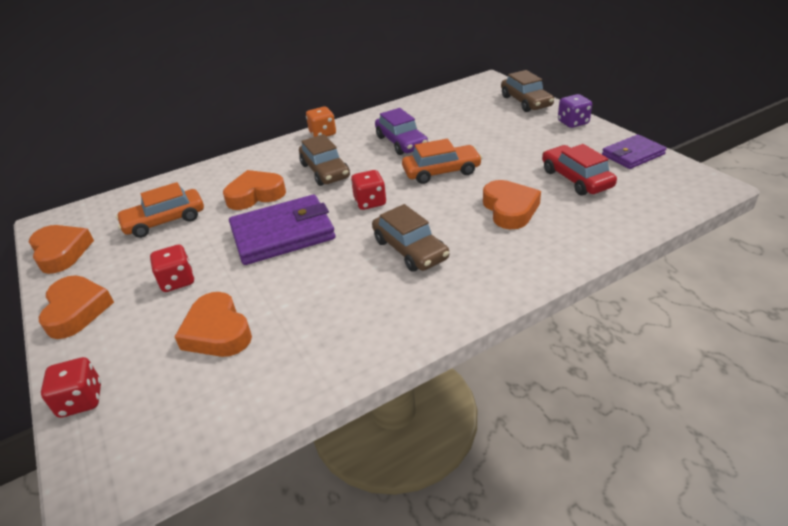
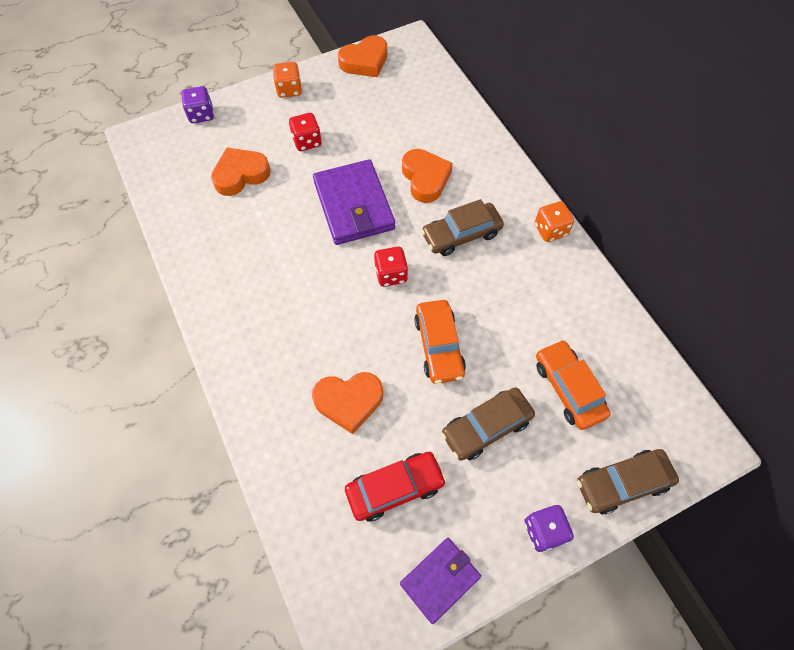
camera: 90 degrees right, 25 degrees up
(77, 311) = (289, 90): orange heart -> orange dice
(81, 400) = (201, 115): red dice -> purple dice
(165, 221) = (395, 117): orange car -> orange car (568, 388)
(401, 142) = (516, 310): purple car -> none
(410, 249) = (304, 304): brown car -> brown car (486, 427)
(633, 155) = (440, 580): purple wallet -> purple wallet turned 75 degrees clockwise

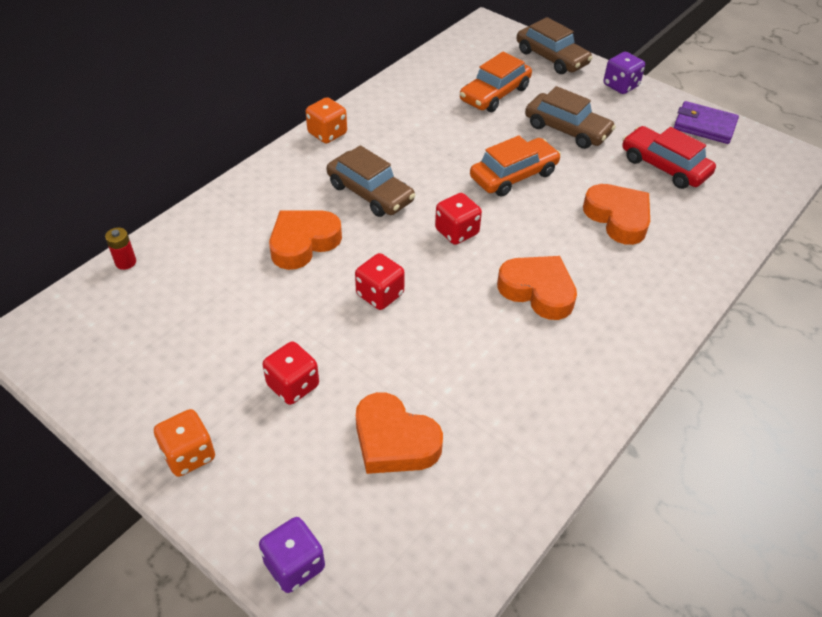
camera: 115 degrees left, 15 degrees down
(353, 205) = (380, 294): purple wallet -> red dice
(365, 61) = (91, 377): orange heart -> orange heart (538, 291)
(451, 87) = (125, 262): none -> red battery

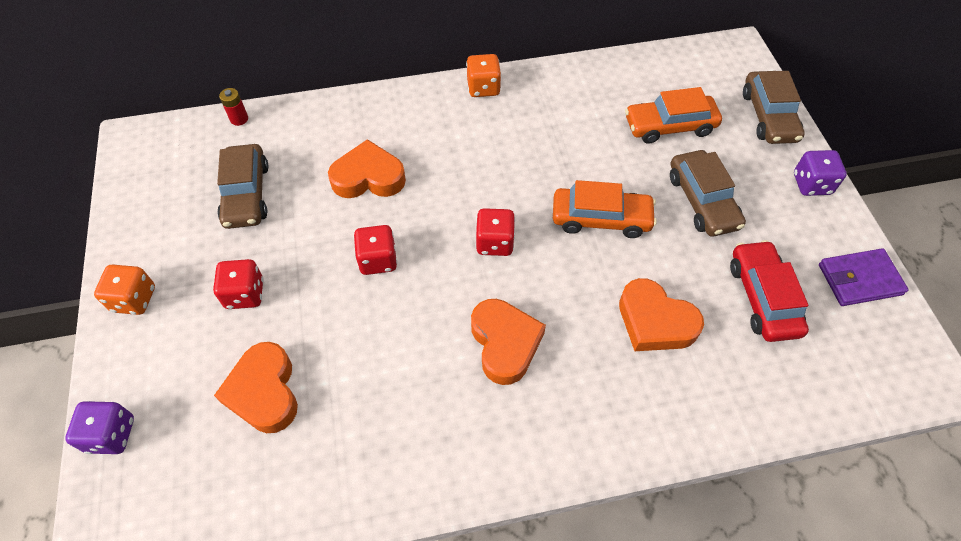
camera: 40 degrees right, 10 degrees up
(370, 193) = (462, 163): brown car -> brown car (246, 194)
(618, 218) = (655, 321): orange heart -> orange heart turned 120 degrees clockwise
(704, 126) = (859, 279): purple wallet -> purple wallet turned 75 degrees counterclockwise

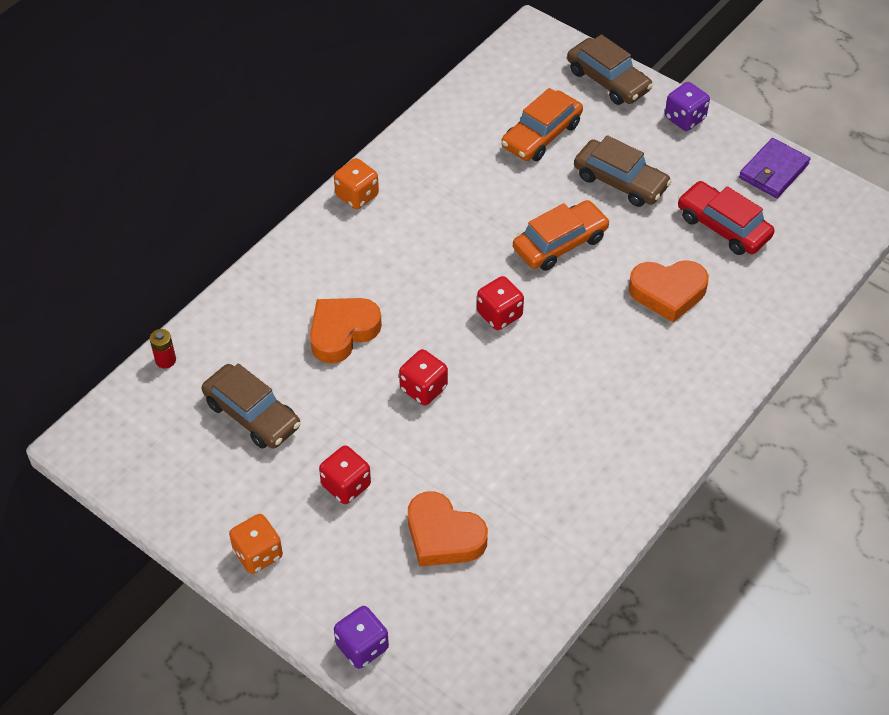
camera: 40 degrees left, 5 degrees down
(505, 343) = (581, 379): orange heart -> none

